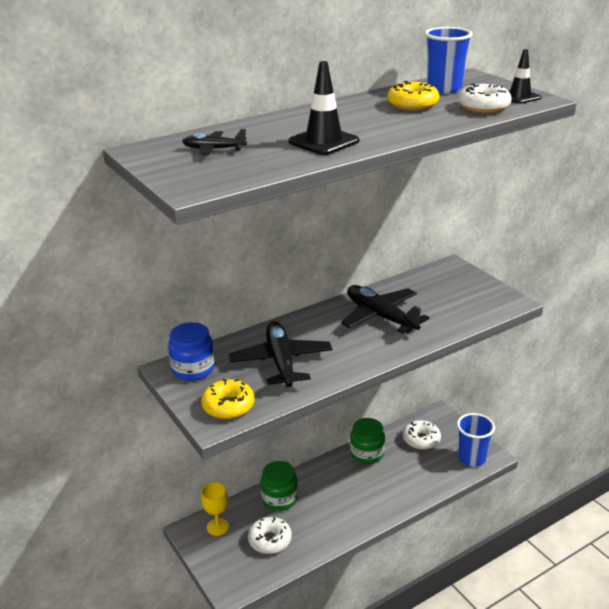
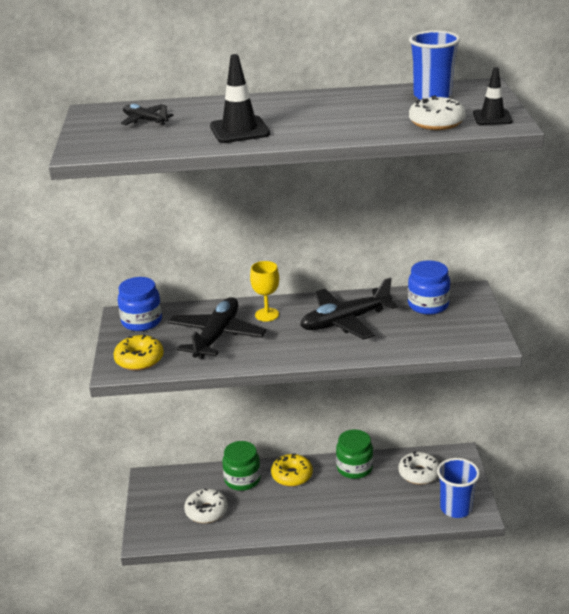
camera: 30 degrees right, 0 degrees up
(217, 527) = (172, 484): yellow goblet -> yellow goblet (267, 314)
(380, 317) = (345, 321): black plane -> black plane turned 105 degrees counterclockwise
(412, 105) = (373, 108): yellow donut -> yellow donut (292, 475)
(432, 285) = (428, 305): none -> blue jar

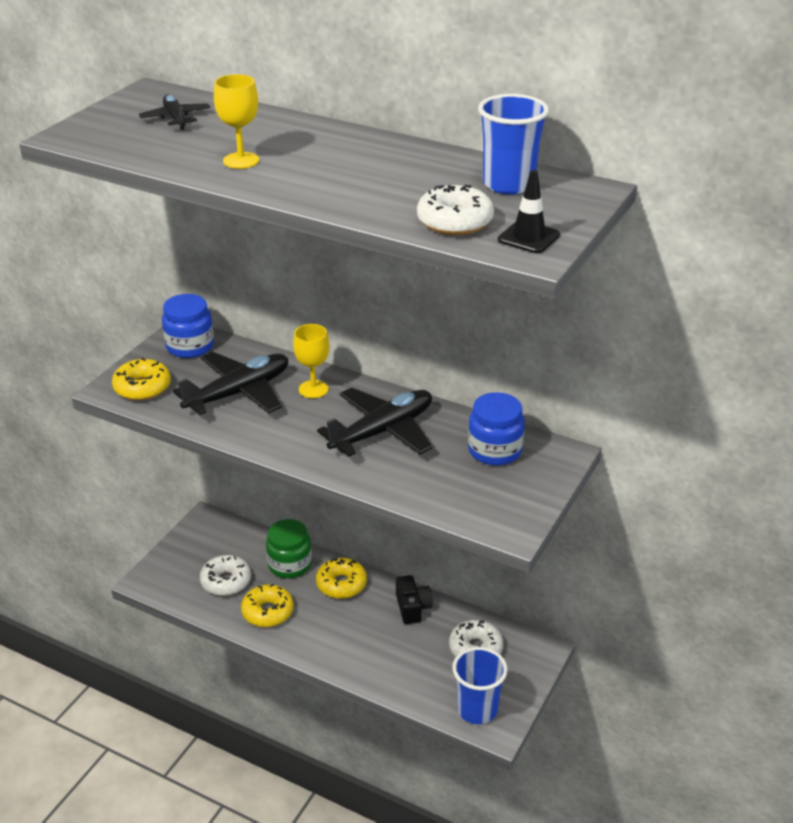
camera: 30 degrees right, 5 degrees up
(239, 130) = (241, 160): black traffic cone -> yellow goblet
(257, 516) = (268, 612): none -> yellow donut
(345, 321) = (382, 431): black plane -> black plane turned 135 degrees clockwise
(354, 468) = (412, 608): green jar -> black camera

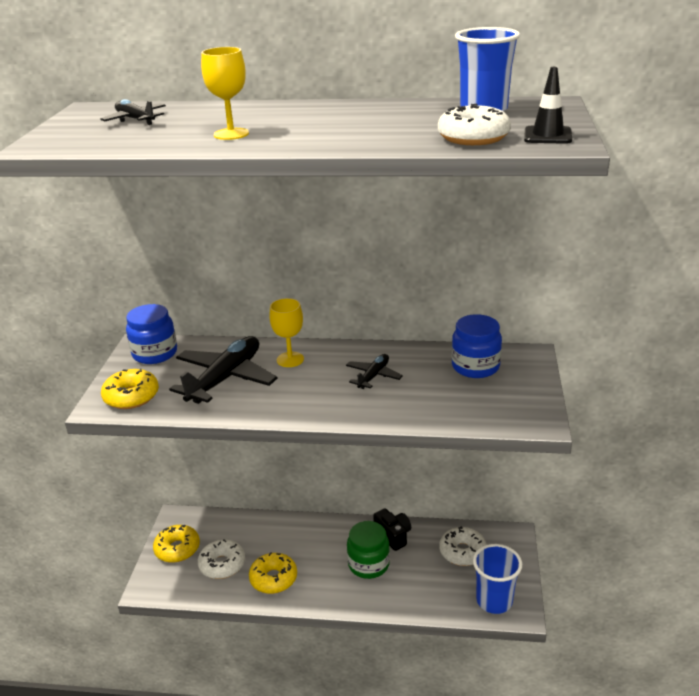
camera: 20 degrees left, 5 degrees down
(289, 564) = (271, 533): green jar -> green jar (368, 564)
(341, 584) = (324, 535): yellow donut -> yellow donut (177, 549)
(382, 431) = (373, 376): black plane -> black plane, size x0.52

